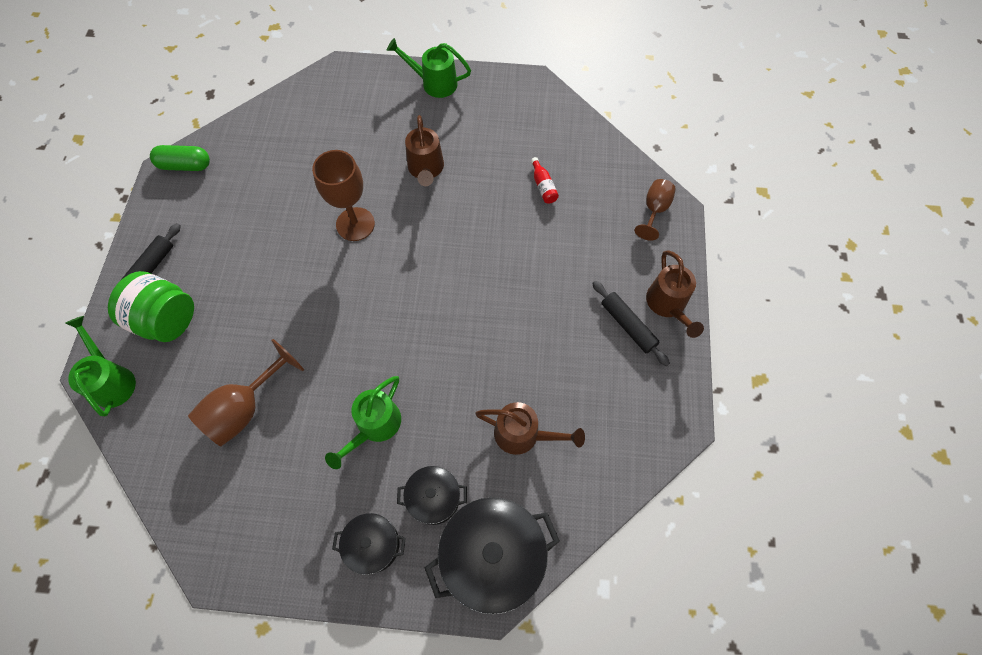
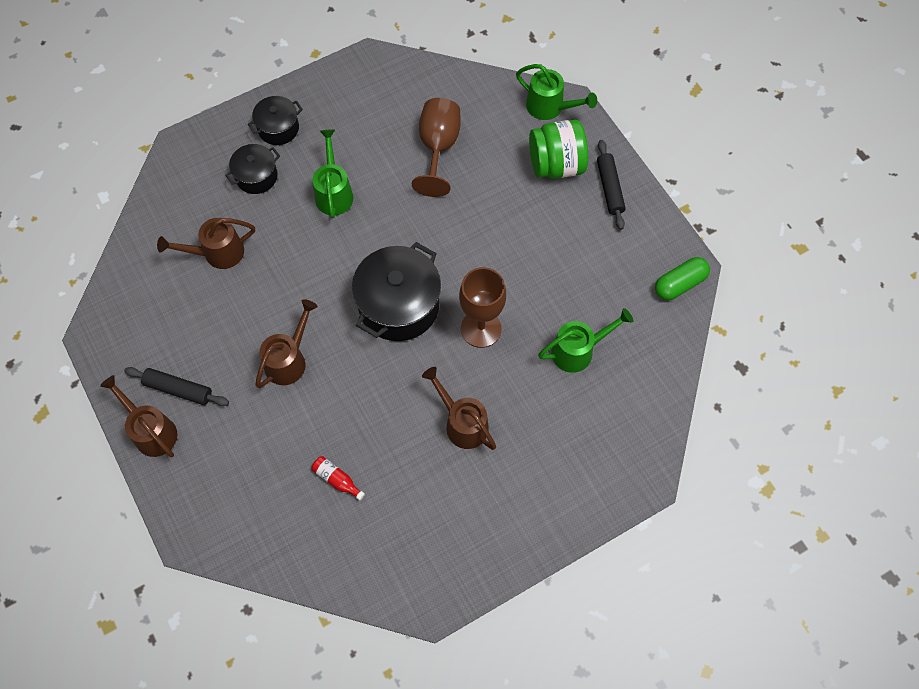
camera: 145 degrees right, 0 degrees up
(434, 83) = (535, 531): green watering can -> green watering can (578, 351)
(492, 556) = (192, 168): black pot -> black pot (399, 305)
(521, 293) = (289, 360): none -> brown watering can
(654, 210) = (211, 524): brown goblet -> none

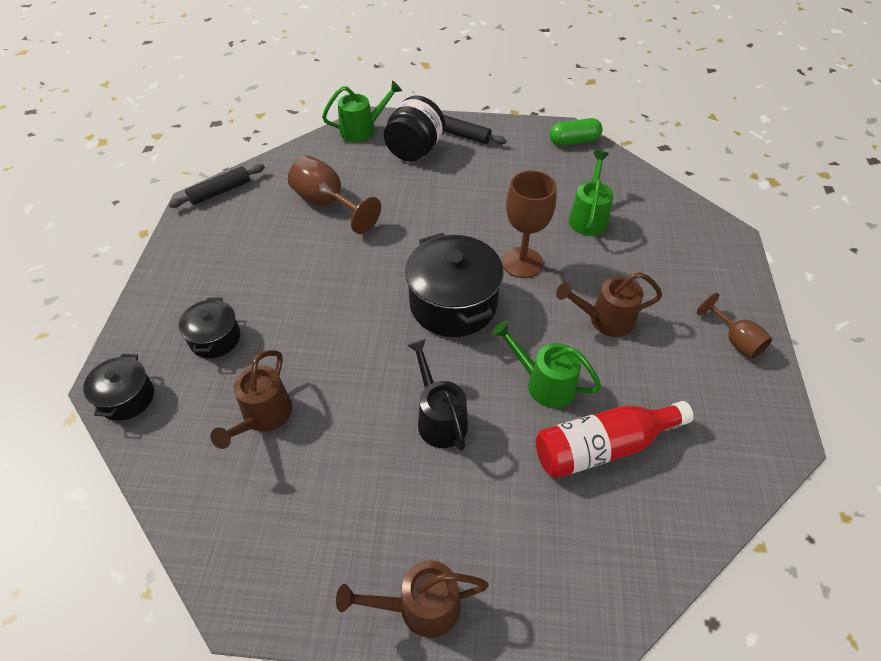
camera: 55 degrees left, 15 degrees down
(178, 389) = (390, 545): black rolling pin -> black rolling pin (220, 192)
(278, 128) = (185, 295): black pot -> black pot (127, 398)
(289, 360) = (439, 418): brown watering can -> black watering can
(334, 192) = (295, 290): green watering can -> green watering can (544, 383)
(337, 479) = (602, 447): red bottle -> red bottle, size x2.23
(511, 532) = (735, 340): none -> brown goblet
(556, 165) = (414, 150): green jar -> black jar
(679, 284) = (574, 141): green capsule -> green capsule turned 75 degrees clockwise

